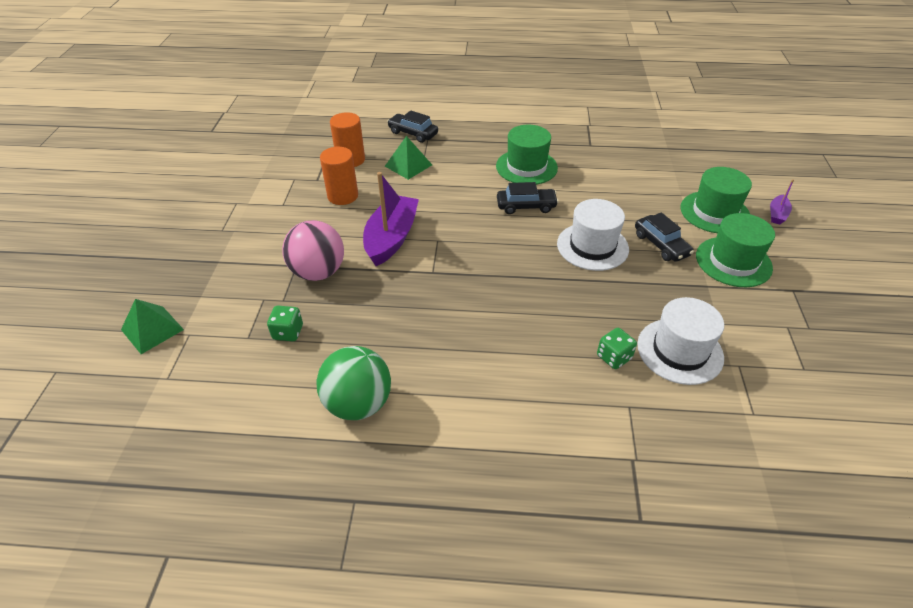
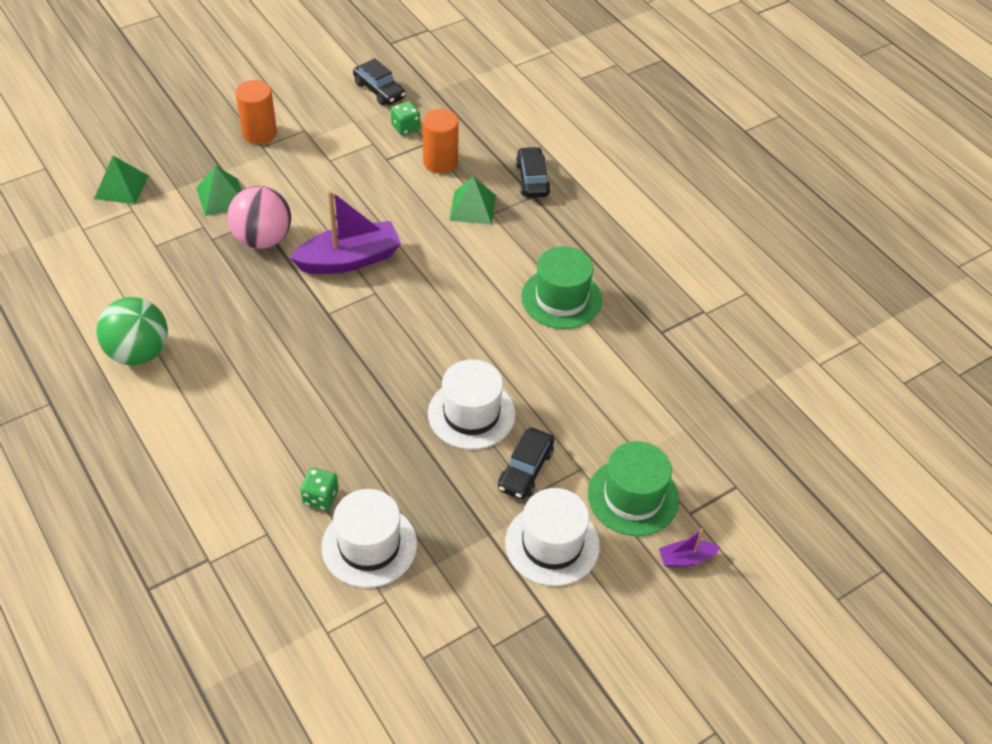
camera: 50 degrees right, 5 degrees up
(244, 275) = (221, 197): none -> green pyramid
(288, 332) = (179, 265): green dice -> green dice (406, 127)
(343, 196) = (379, 191): orange cylinder -> orange cylinder (259, 133)
(526, 206) = (490, 331): black car -> black car (379, 90)
(733, 262) = (552, 544): green hat -> white hat

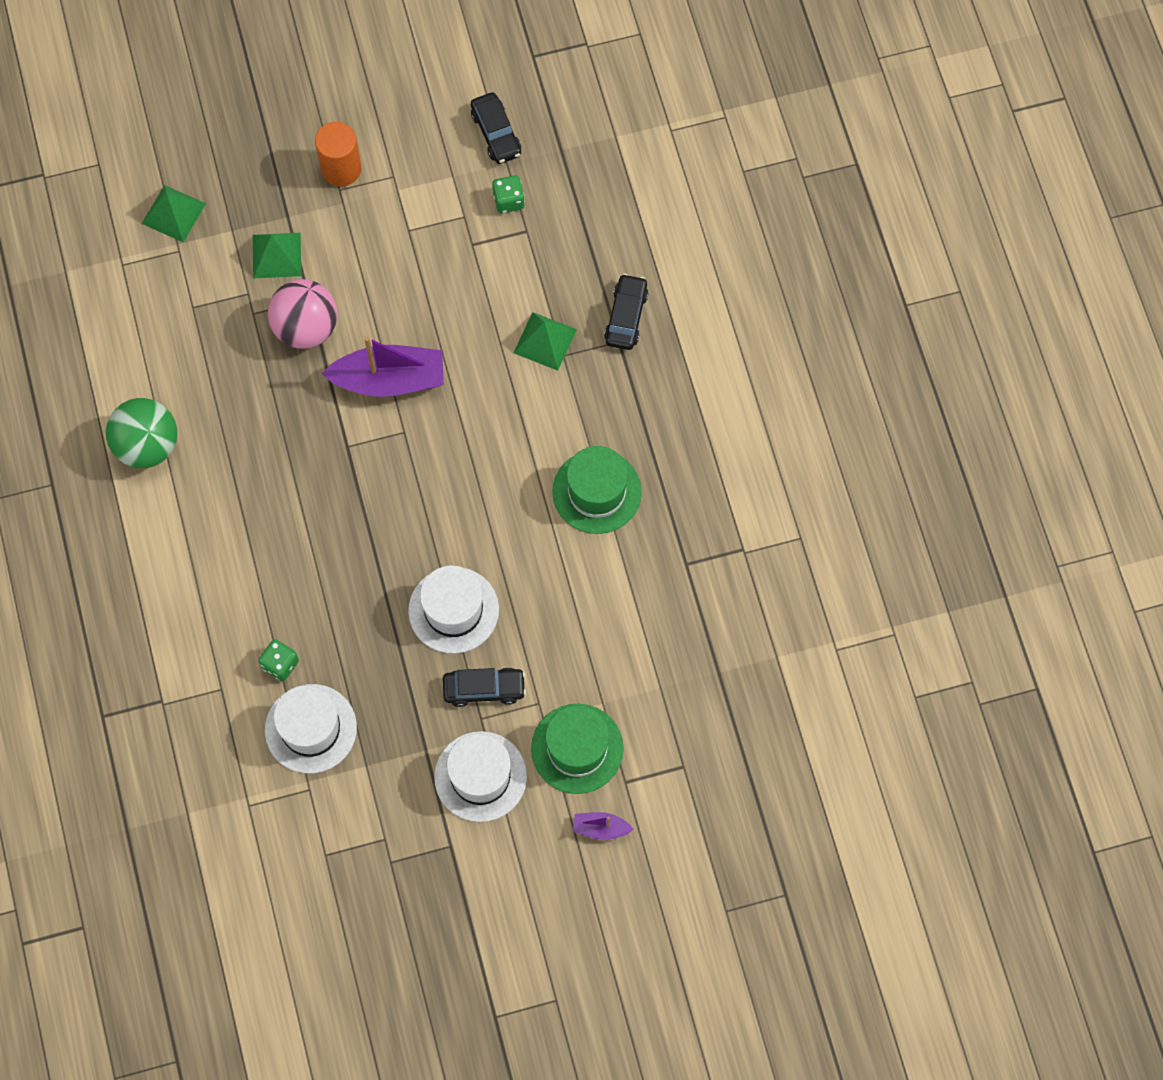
camera: 20 degrees right, 20 degrees up
(440, 162) = (531, 264): orange cylinder -> none
(525, 470) = (484, 689): black car -> black car turned 135 degrees counterclockwise

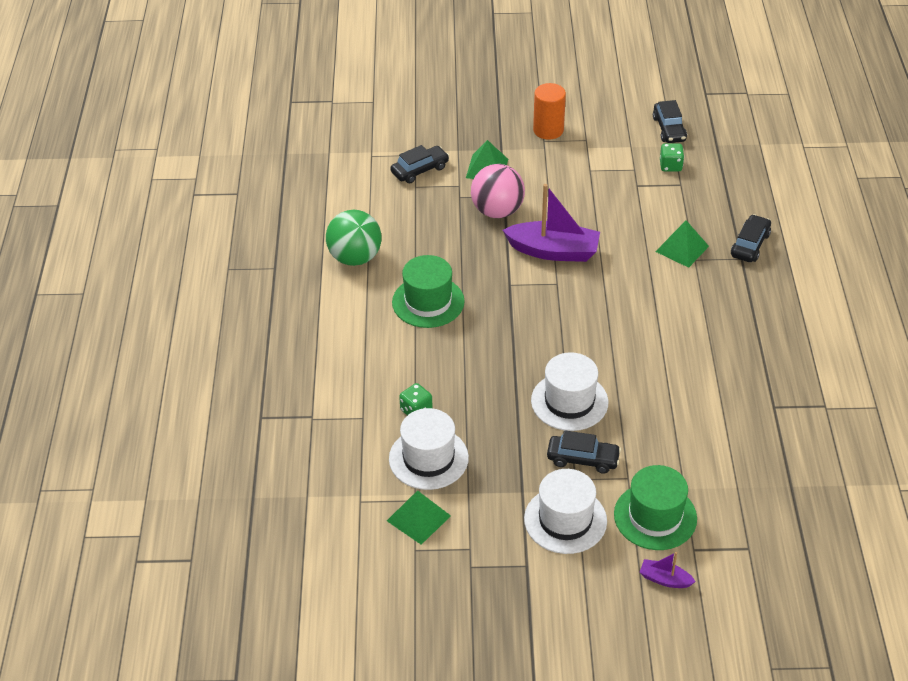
camera: 15 degrees right, 25 degrees down
(173, 213) = (418, 134): green pyramid -> green pyramid (418, 518)
(191, 277) = (420, 170): none -> black car
(597, 492) = (706, 346): green hat -> green hat (428, 302)

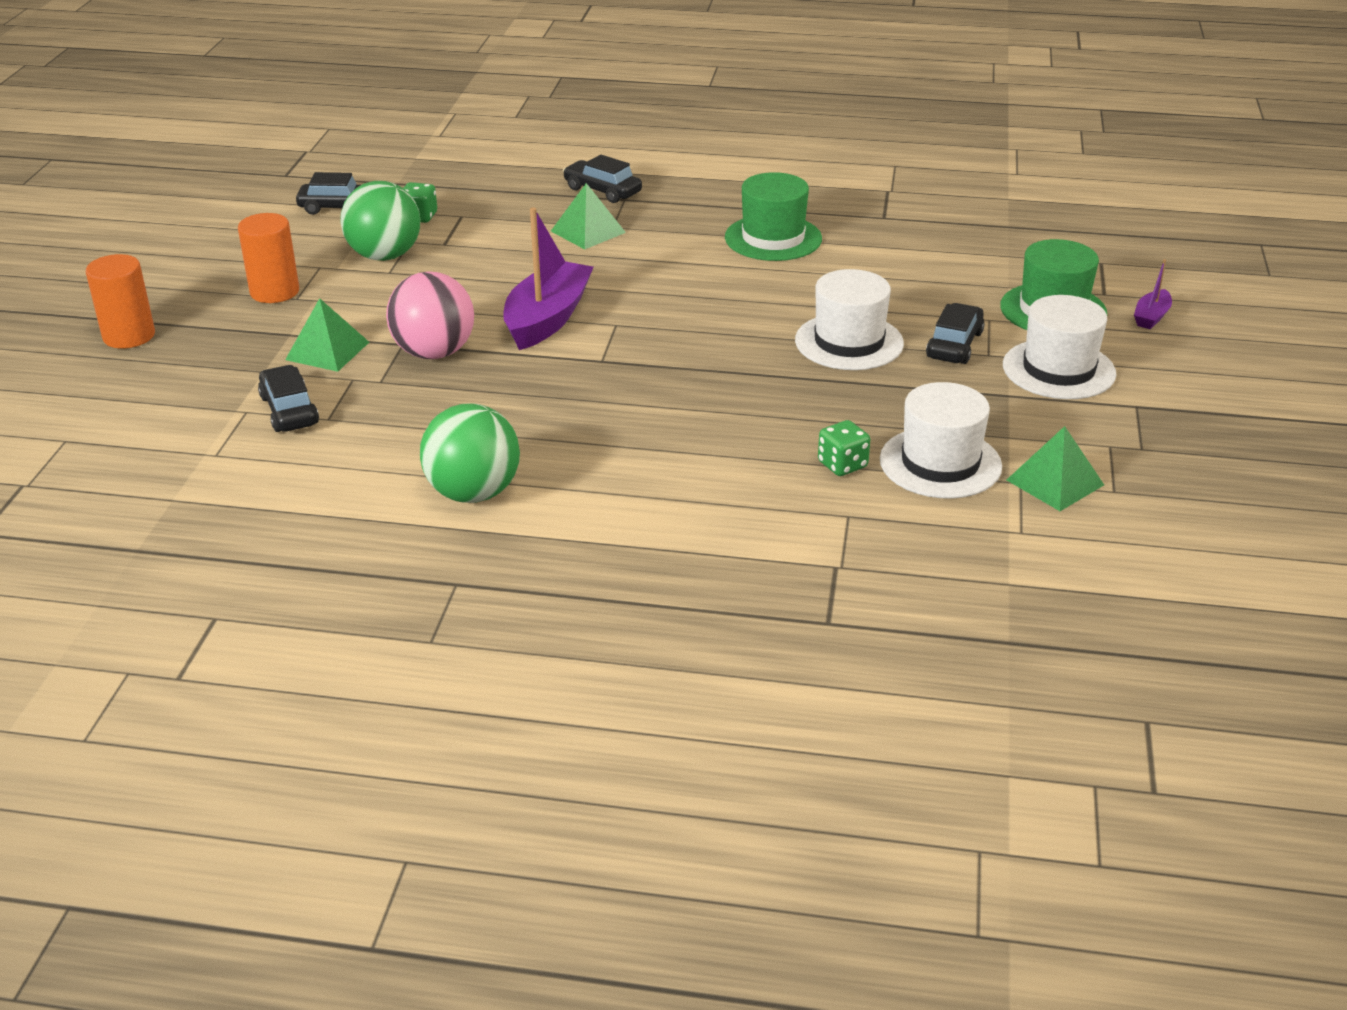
camera: 80 degrees left, 10 degrees down
(428, 302) = (611, 432): green hat -> green hat (773, 238)
(480, 91) = (129, 336): none -> orange cylinder
(610, 163) = (385, 256): none -> green ball

